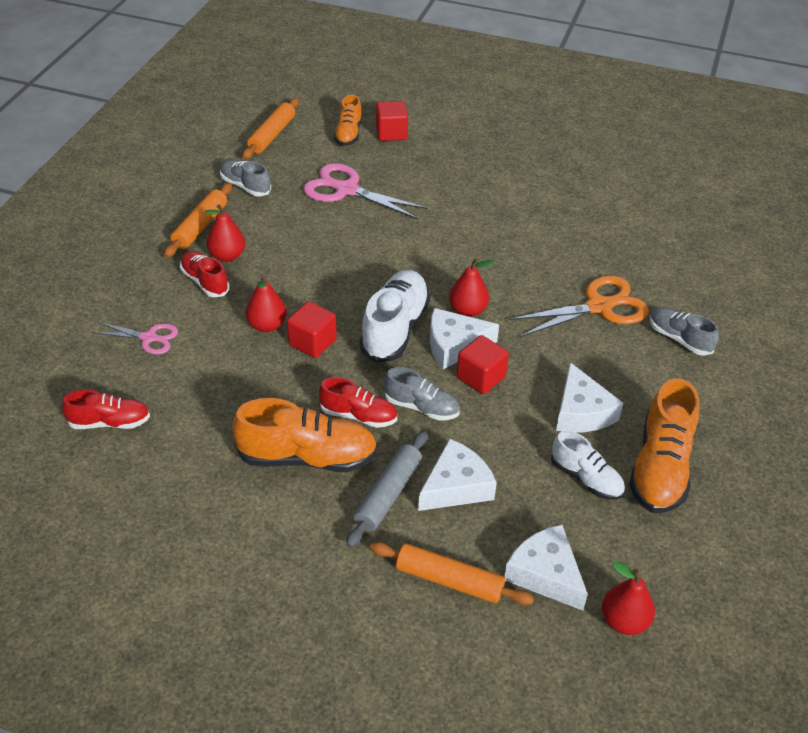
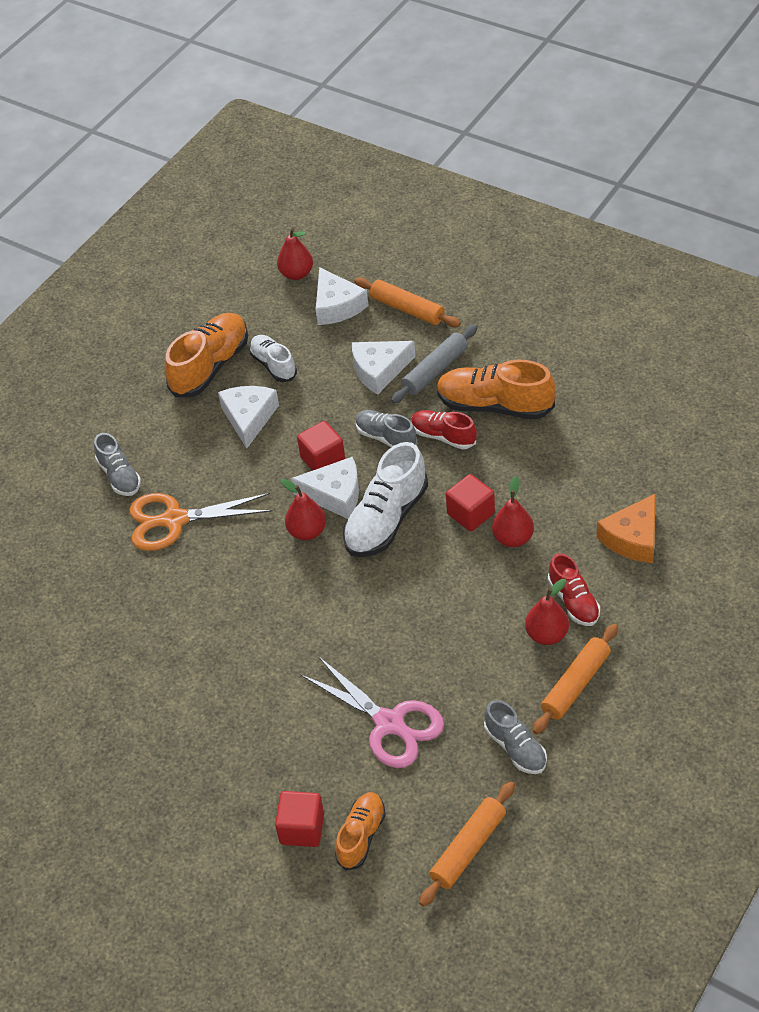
camera: 160 degrees left, 5 degrees up
(110, 422) = (665, 455): red shoe -> none
(149, 338) = (632, 538): pink scissors -> orange cheese

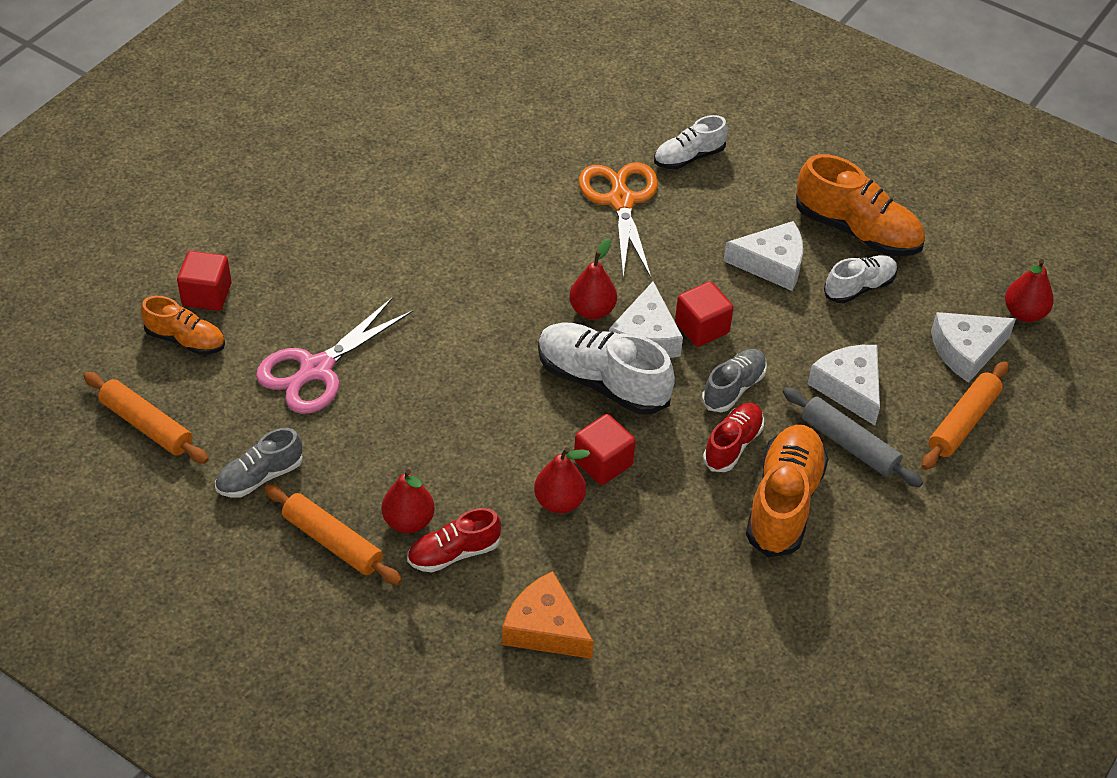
camera: 85 degrees right, 0 degrees up
(119, 476) = (689, 157): grey shoe -> white shoe

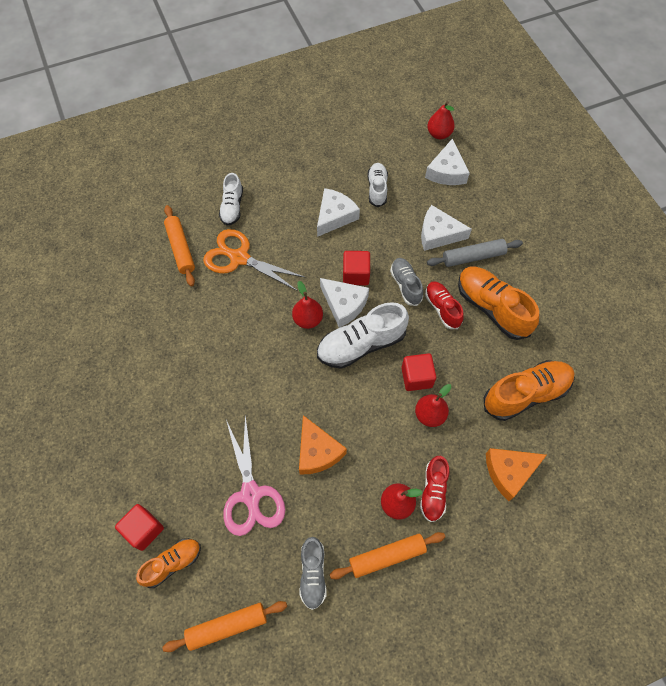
camera: 55 degrees left, 15 degrees up
(418, 407) = (317, 451): none -> orange cheese
(857, 231) = (339, 166): orange shoe -> orange shoe (525, 394)
(963, 422) = (488, 201): orange rolling pin -> orange rolling pin (180, 249)

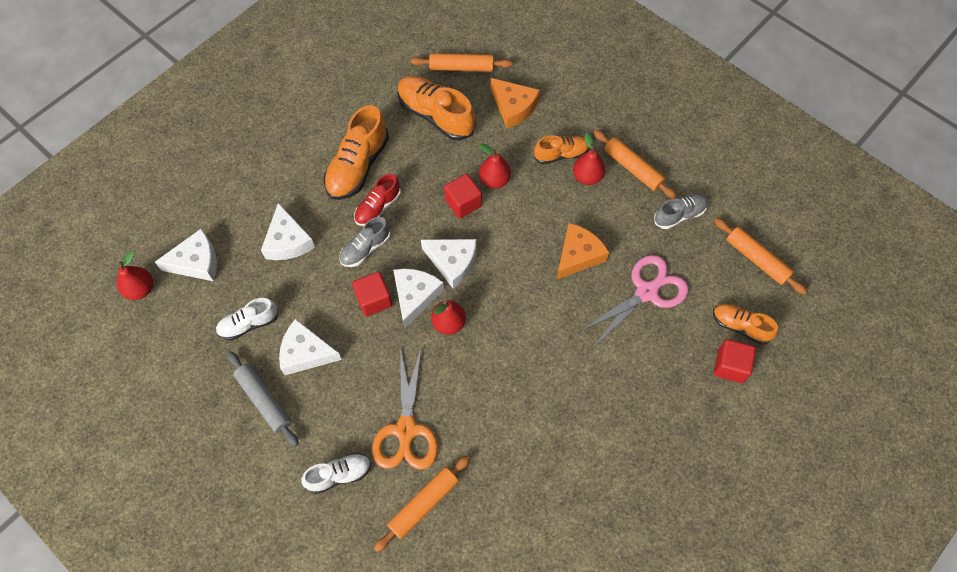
camera: 115 degrees left, 0 degrees up
(361, 344) = (452, 262): white shoe -> white cheese
(433, 491) = (561, 154): red shoe -> orange shoe
(473, 256) = (303, 200): grey rolling pin -> grey rolling pin (264, 400)
(579, 443) = (461, 67): none -> orange rolling pin

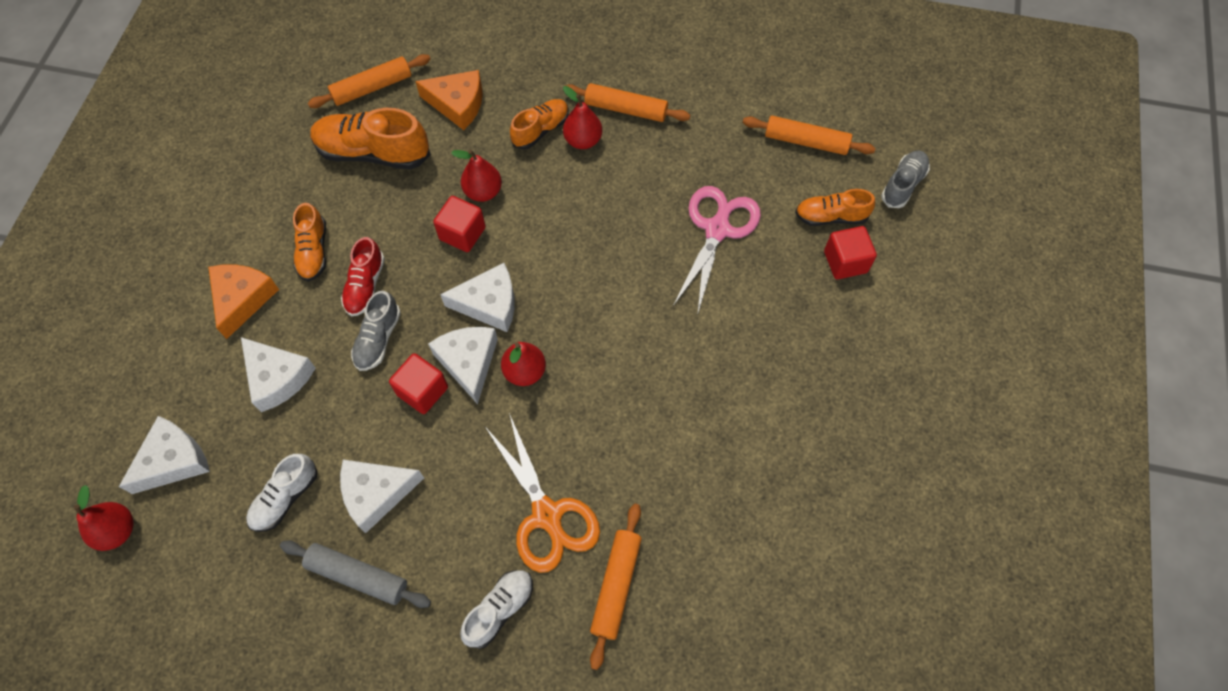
camera: 30 degrees left, 0 degrees up
(358, 166) = (313, 251): orange shoe -> orange shoe, size x0.60
(578, 255) = (622, 227): orange cheese -> orange cheese (242, 299)
(679, 215) = (702, 134): grey shoe -> grey shoe (903, 185)

